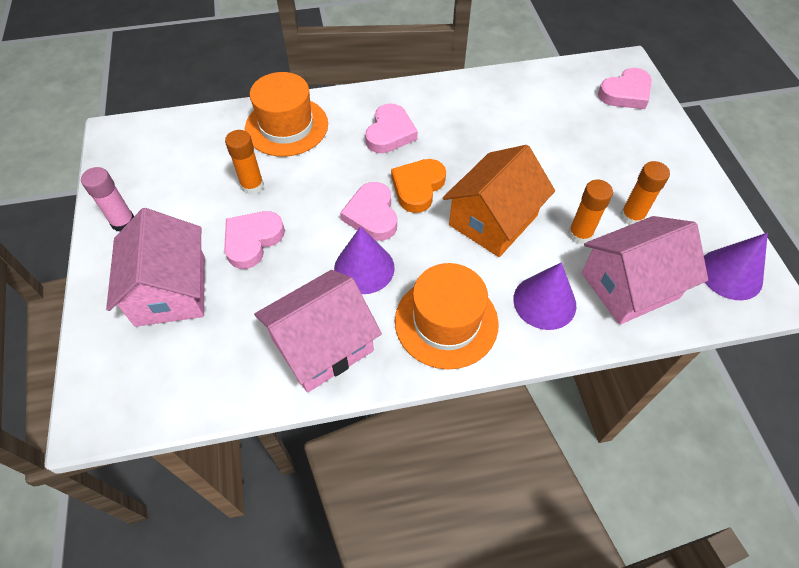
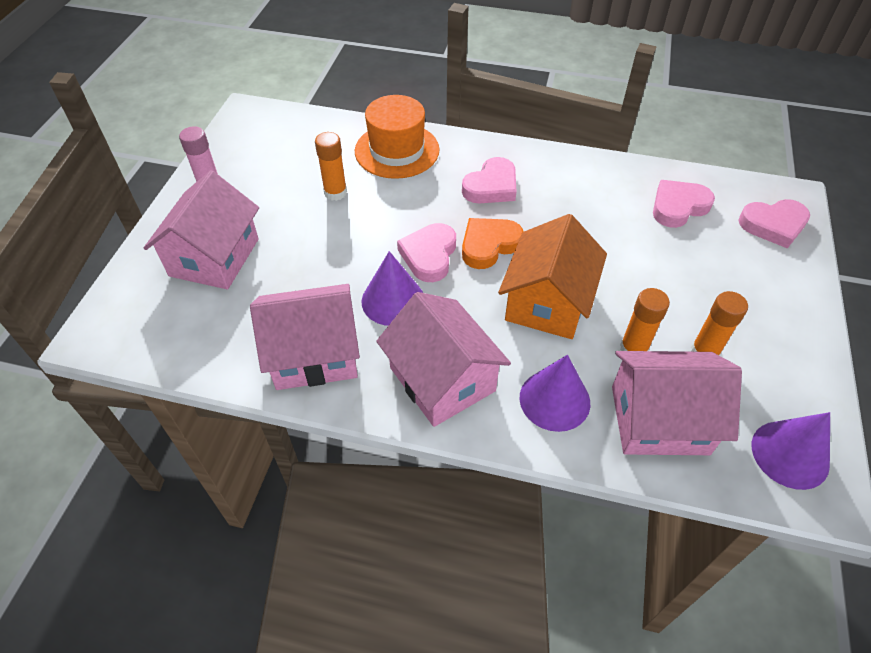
camera: 25 degrees right, 5 degrees down
(252, 240) = (307, 240): pink heart -> pink heart (678, 207)
(446, 322) = (442, 379): orange hat -> pink house
(493, 220) = (547, 302): orange house -> orange house turned 45 degrees counterclockwise

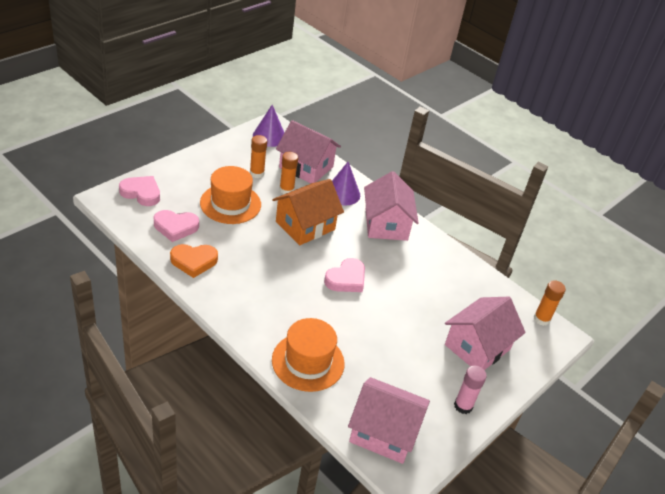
camera: 155 degrees left, 10 degrees down
(314, 354) = (442, 265): pink house -> pink house (384, 432)
(335, 192) = (375, 351): orange glue stick -> orange glue stick (541, 319)
(393, 300) = (385, 267): purple cone -> none
(489, 245) = (307, 266): orange heart -> orange heart (194, 261)
(491, 186) = (269, 298): pink heart -> none
(668, 276) = (230, 204): none -> orange hat

